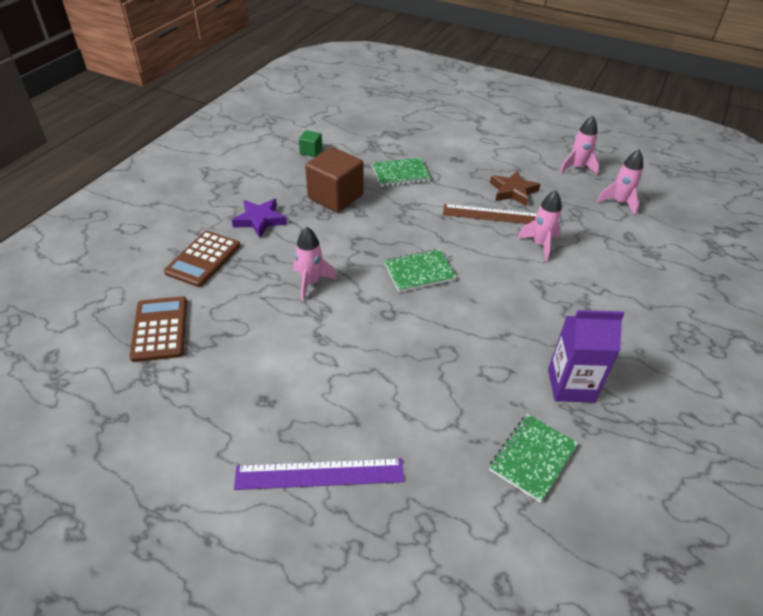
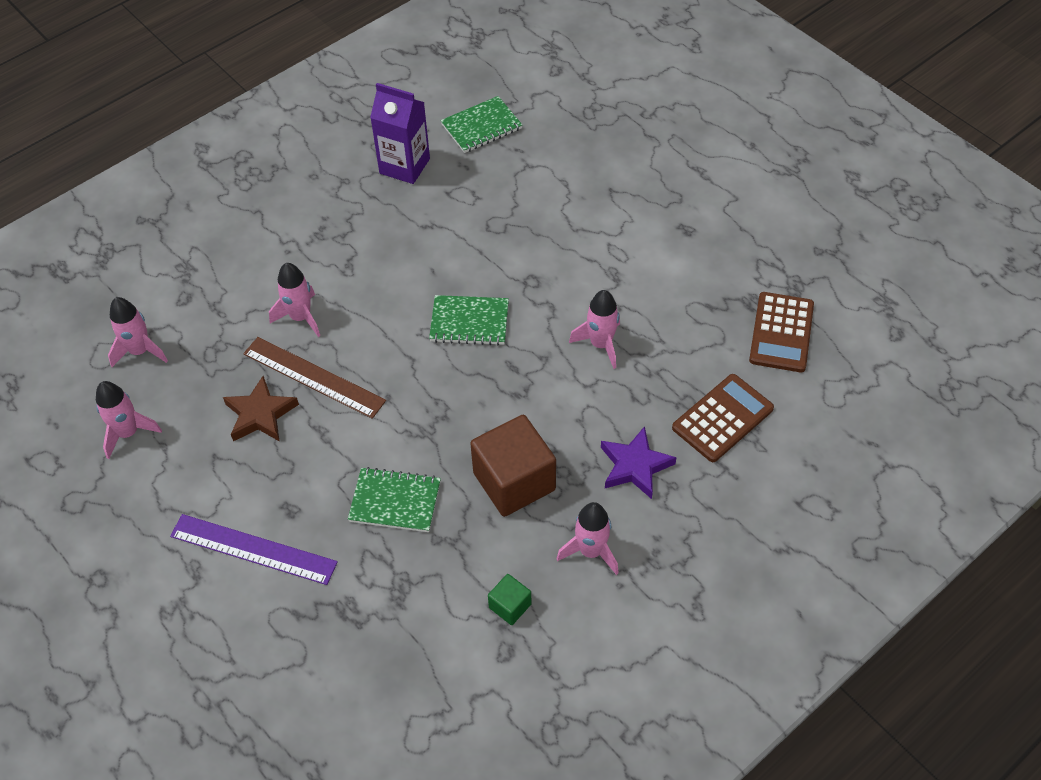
camera: 155 degrees left, 10 degrees up
(274, 179) = (591, 551): none -> pink rocket
(319, 474) = (656, 162): purple ruler -> purple ruler (253, 549)

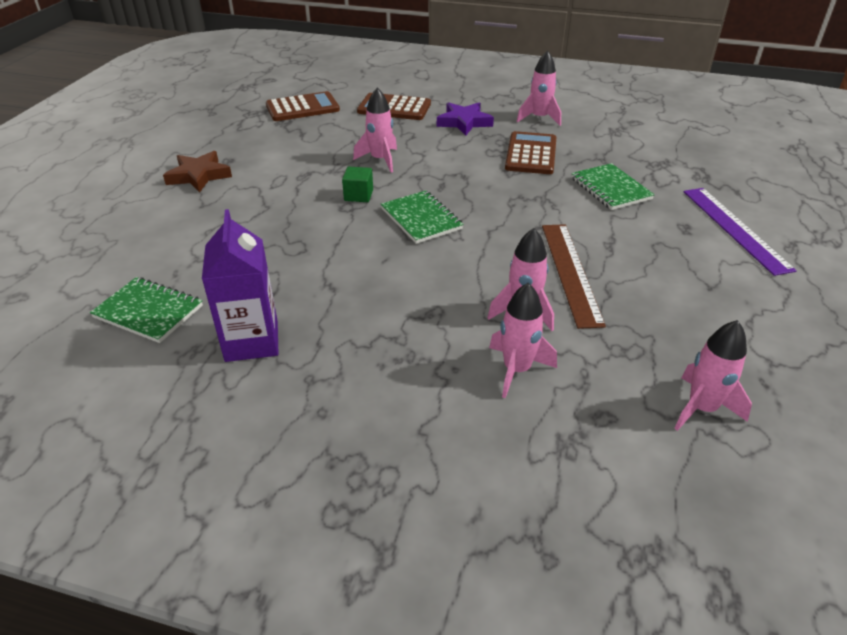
camera: 125 degrees left, 15 degrees down
(128, 433) = (776, 354): pink rocket -> pink rocket (516, 370)
(260, 414) = (642, 283): brown star -> brown star (199, 176)
(510, 606) = (609, 129): green cube -> green cube (358, 195)
(514, 481) = (531, 154): brown cube -> brown calculator

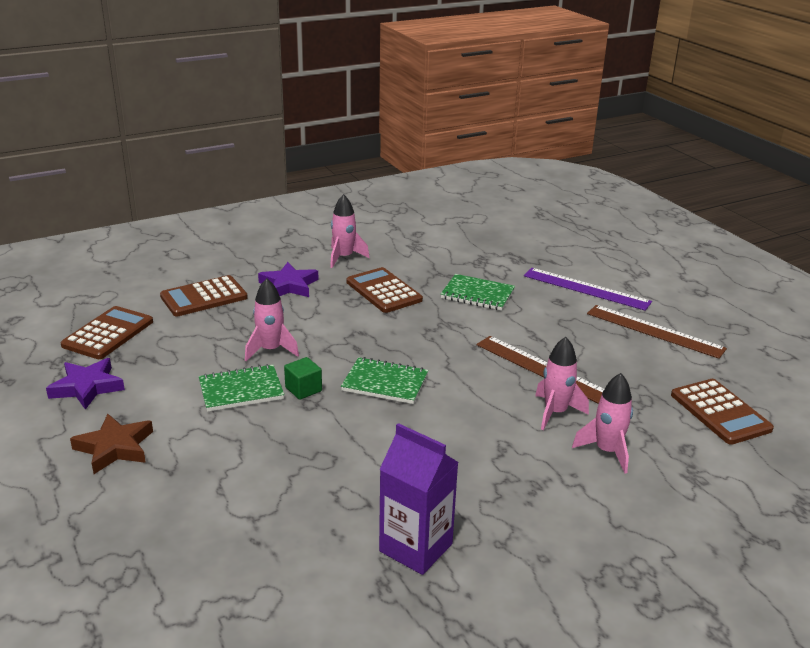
camera: 45 degrees left, 10 degrees down
(148, 312) = (291, 584): green notebook -> green notebook (241, 390)
(242, 134) = (87, 387): none -> purple star
(701, 408) = (720, 412): pink rocket -> brown calculator
(752, 298) = (654, 331): none -> brown ruler

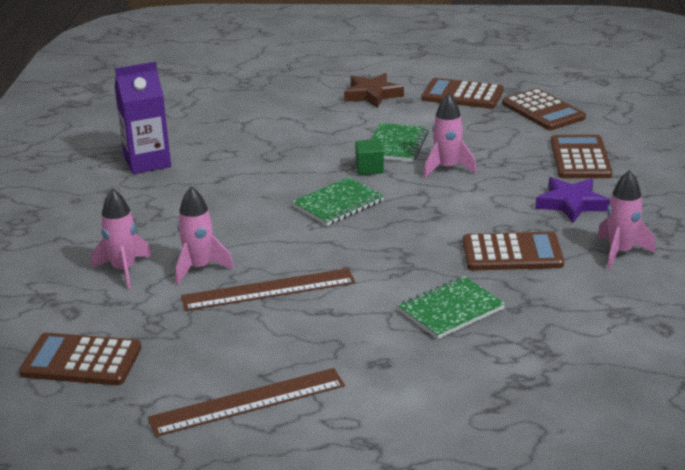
camera: 125 degrees right, 0 degrees up
(87, 387) = (462, 95): purple star -> brown calculator
(586, 289) = (391, 400): purple ruler -> none

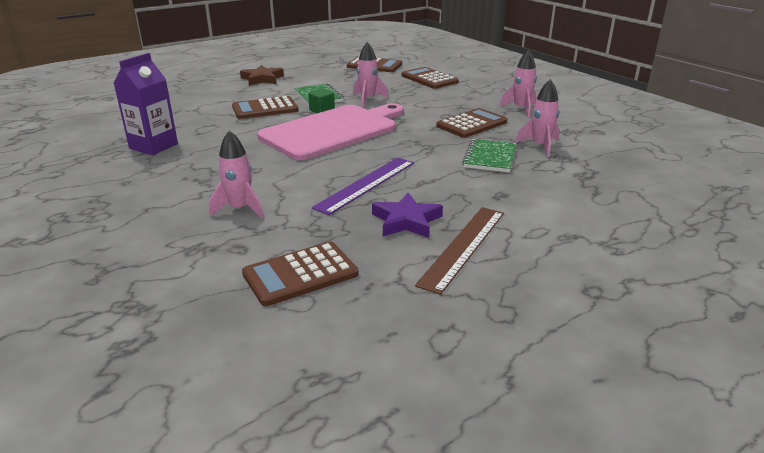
camera: 40 degrees left, 0 degrees up
(199, 268) = (297, 189): pink rocket -> pink rocket (540, 146)
(268, 290) = (366, 184): brown ruler -> purple ruler
(338, 204) = (333, 131): green notebook -> pink cutting board
(462, 95) = (318, 68): brown calculator -> brown calculator (265, 109)
(571, 204) = (460, 97): purple star -> purple star (406, 221)

